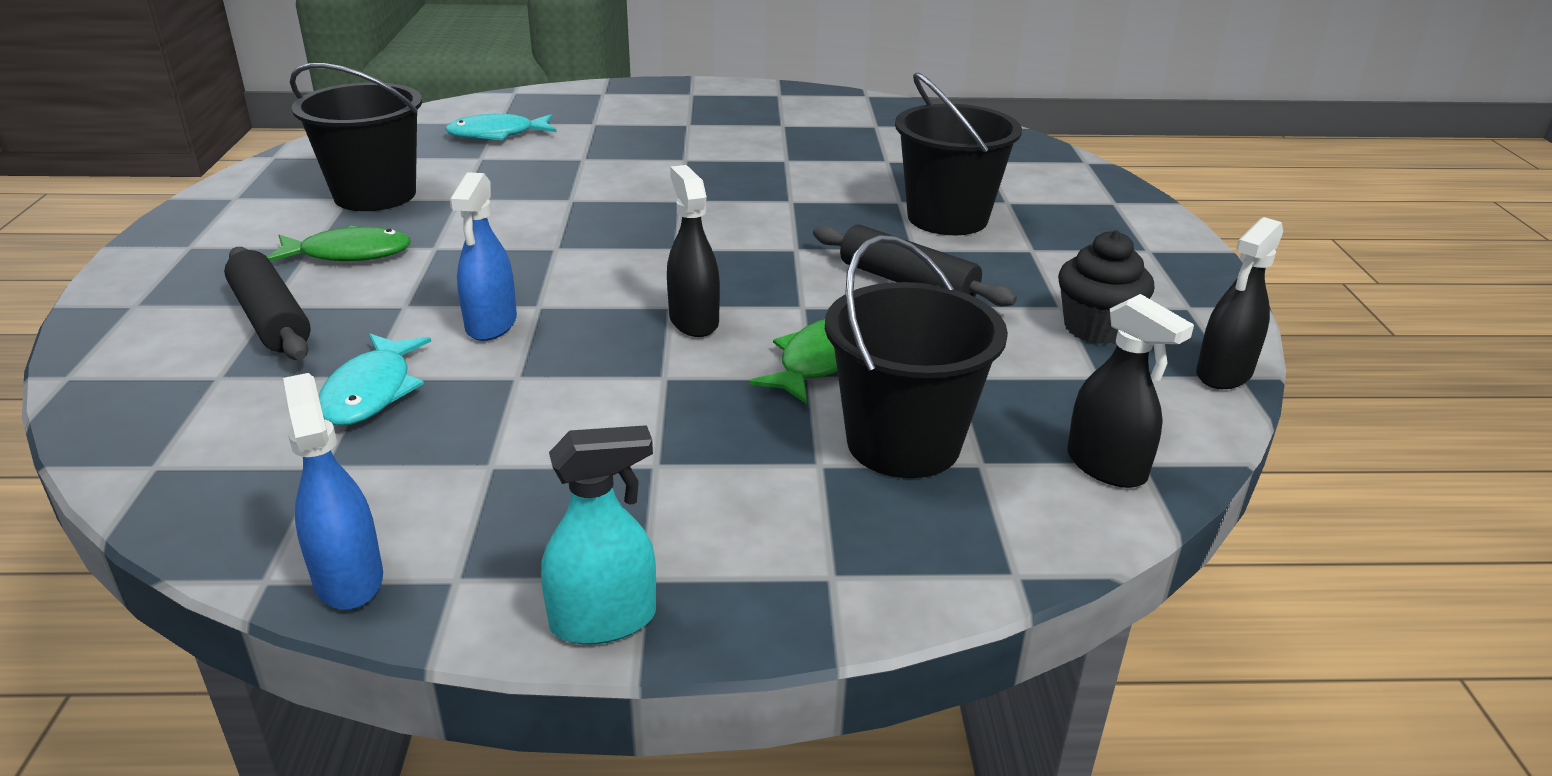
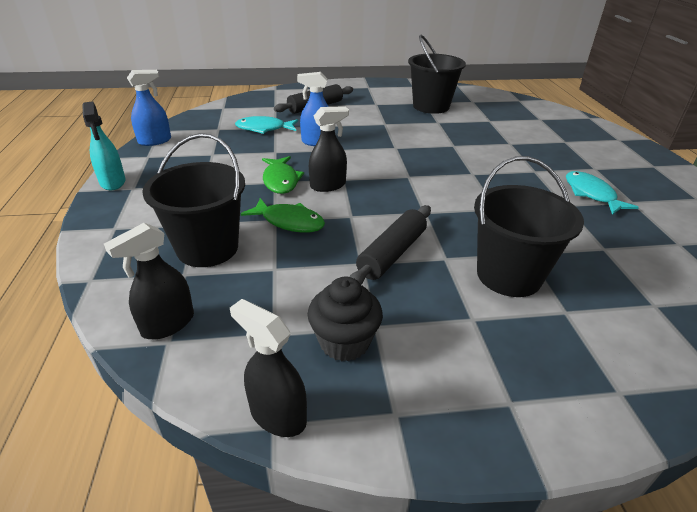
camera: 85 degrees right, 5 degrees up
(349, 254) = (372, 110): green fish -> green fish (281, 180)
(497, 135) = (522, 120): turquoise fish -> turquoise fish (591, 194)

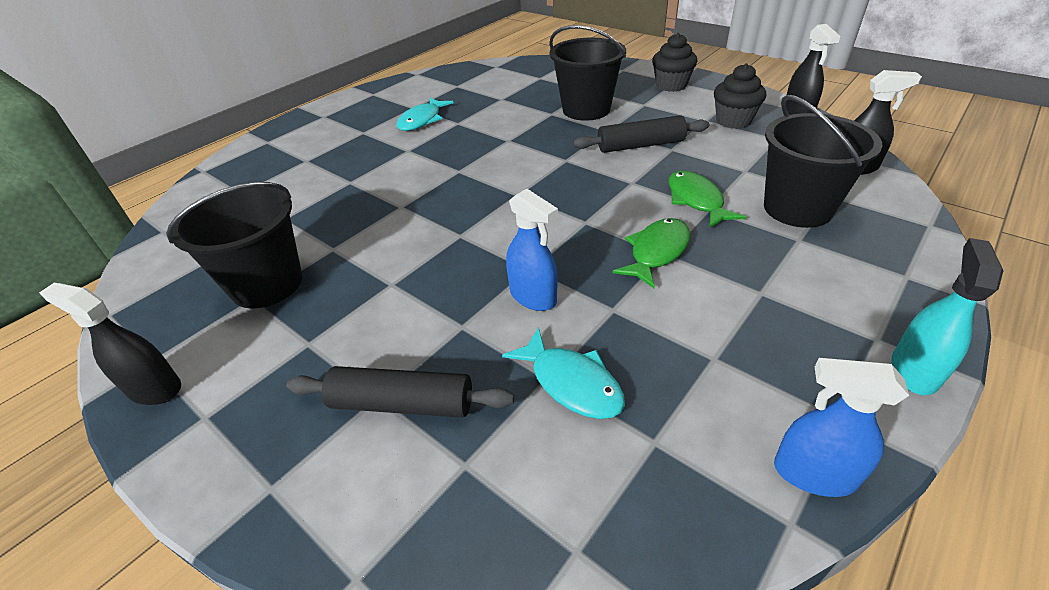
camera: 130 degrees left, 5 degrees up
(328, 185) = (611, 221): black spray bottle -> black spray bottle (154, 388)
(501, 386) = (671, 85): none -> black cupcake

